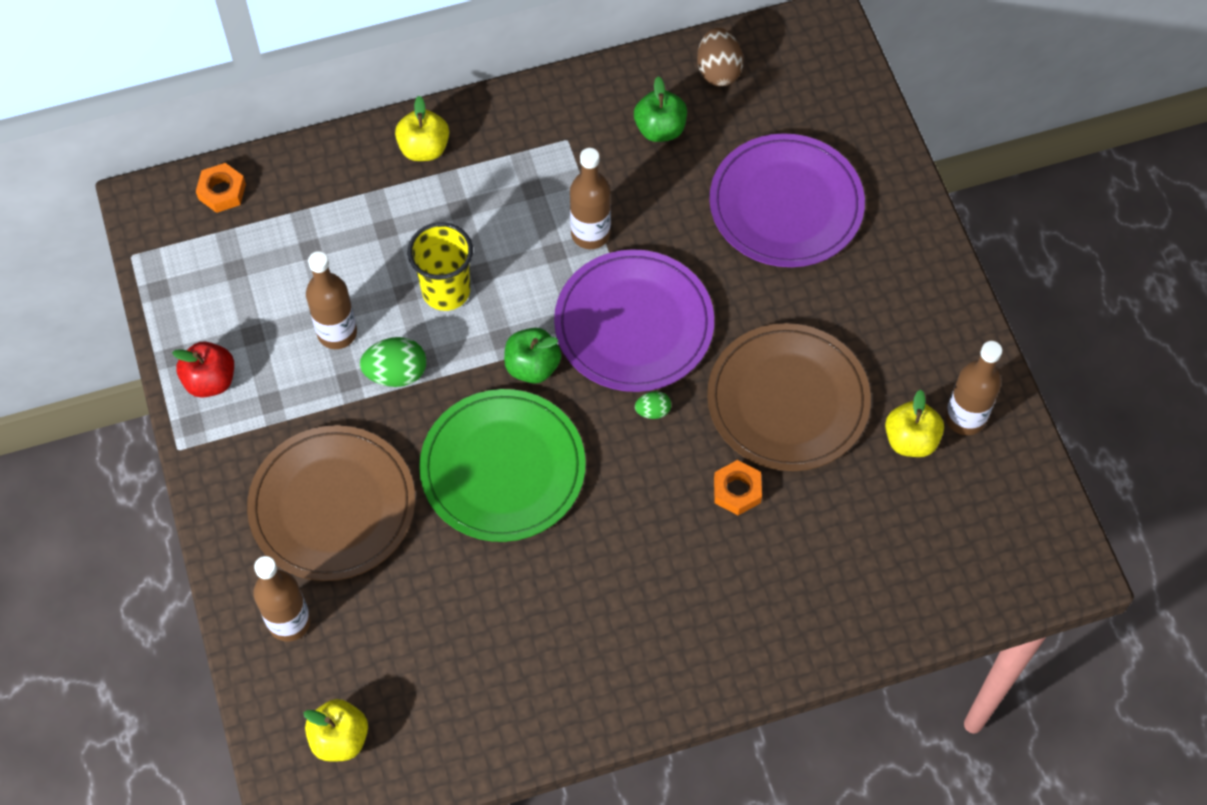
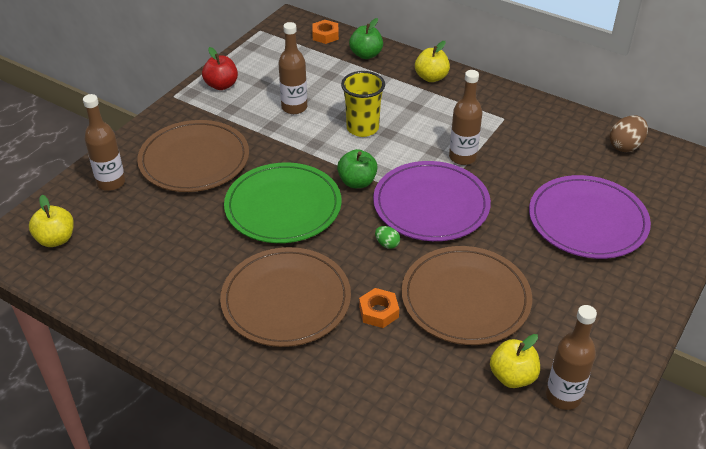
camera: 50 degrees right, 20 degrees down
(396, 373) = (295, 138): green egg -> none
(646, 564) = (286, 300): none -> brown plate
(660, 129) = (559, 146): green apple -> green apple (366, 54)

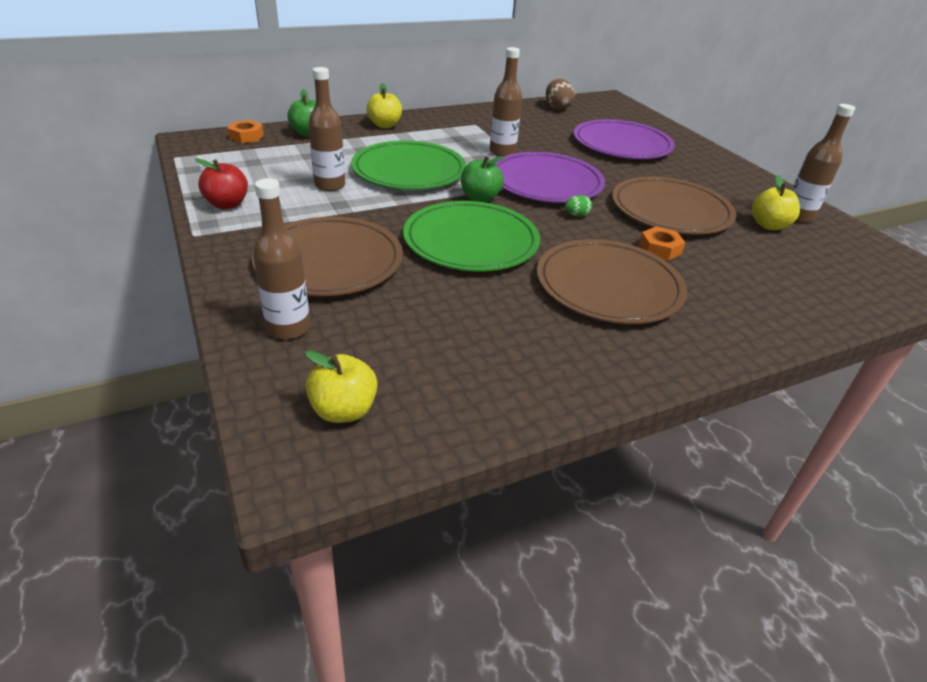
camera: 60 degrees left, 5 degrees down
(362, 128) = (409, 170): yellow cup -> green plate

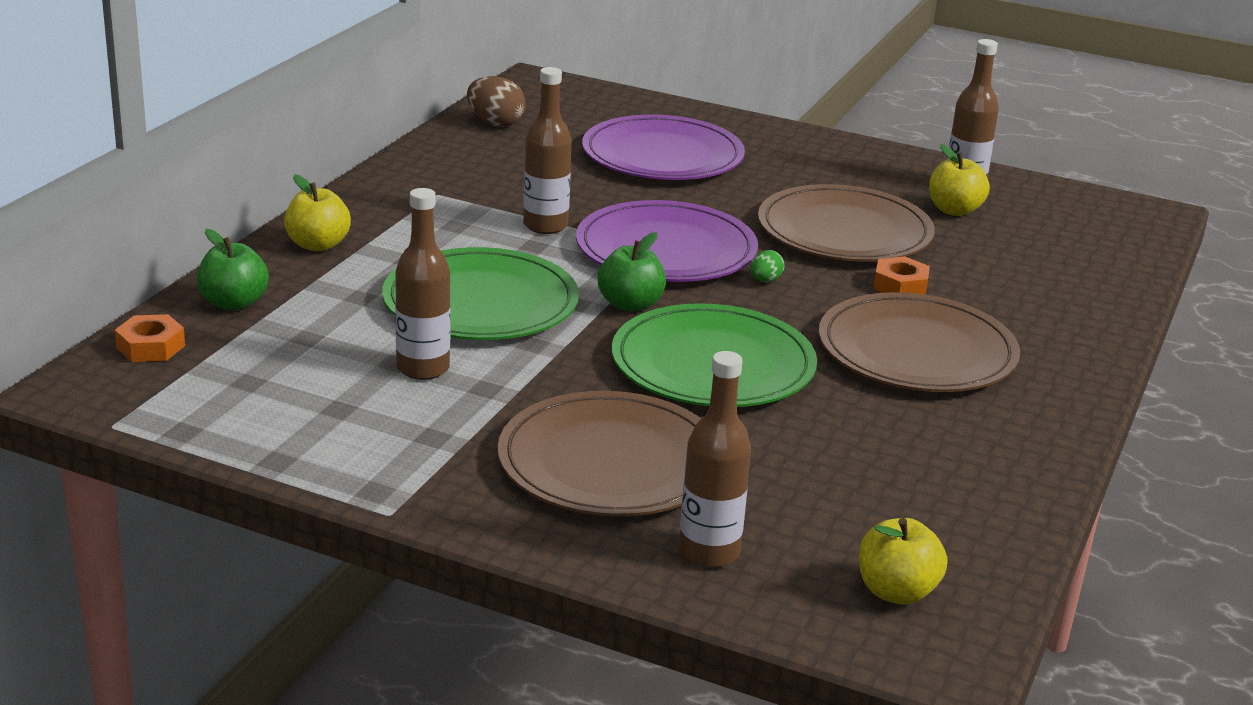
camera: 40 degrees left, 10 degrees down
(227, 204) = (345, 456): red apple -> none

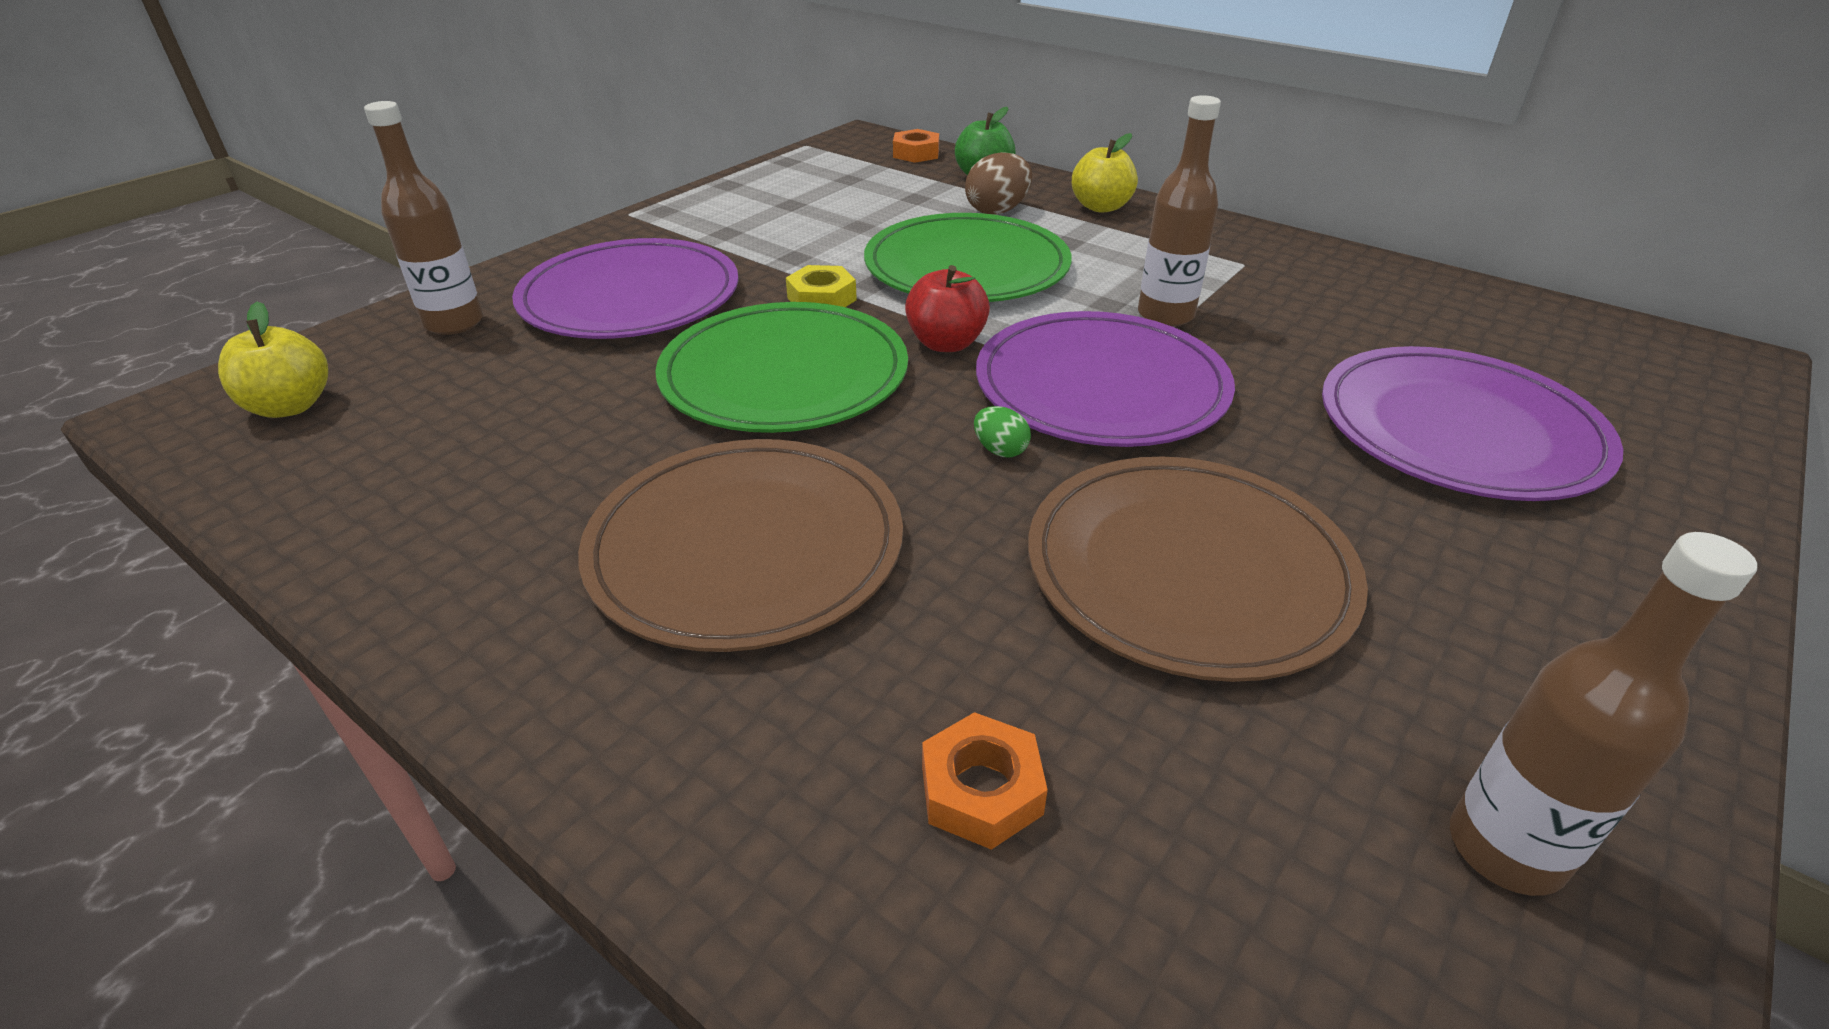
camera: 105 degrees right, 10 degrees up
(423, 368) = (842, 235): brown bottle -> none
(495, 123) = (1504, 312): brown egg -> brown egg (997, 211)
(573, 364) = (822, 299): none -> yellow nut
(610, 462) = (630, 297): brown plate -> purple plate
(630, 305) = (946, 343): green apple -> red apple
(900, 285) = (968, 587): orange nut -> orange nut (981, 790)
(954, 210) = (1339, 777): yellow apple -> none

